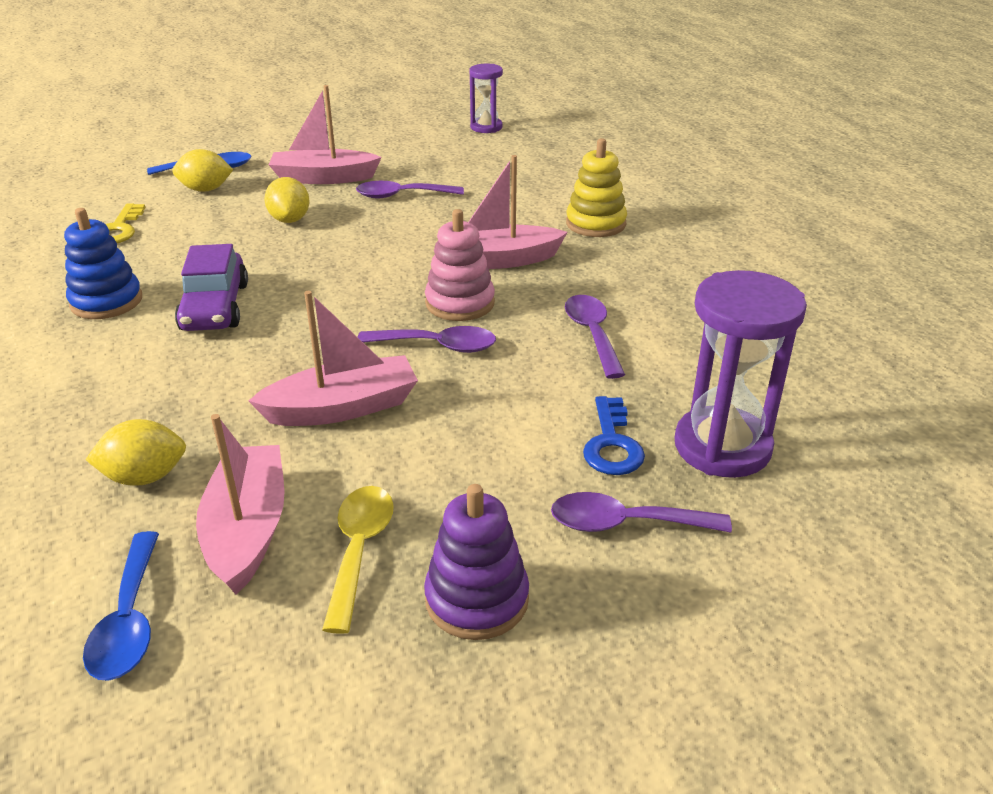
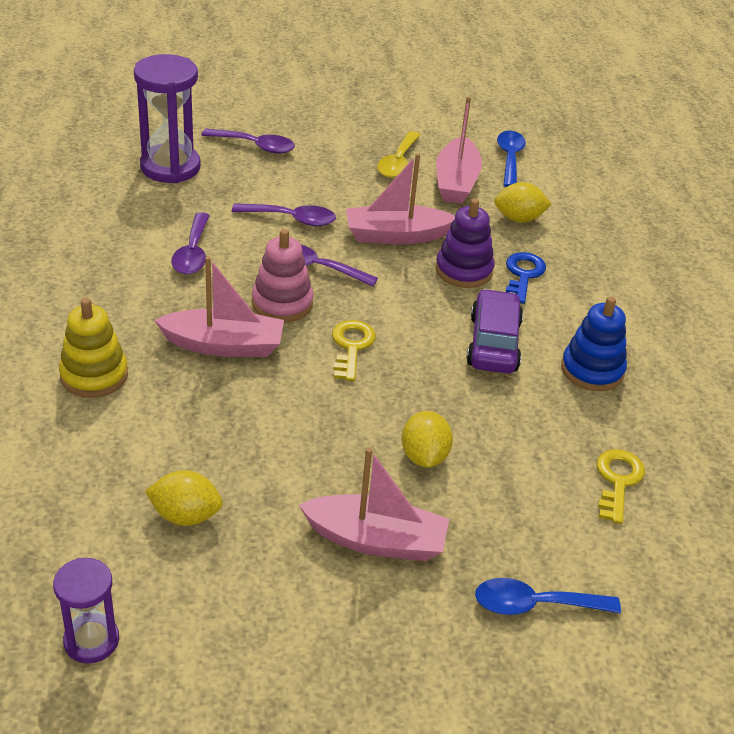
camera: 170 degrees left, 5 degrees up
(206, 189) = (531, 546): yellow lemon -> yellow lemon (185, 516)
(371, 279) = (351, 347): none -> yellow key
(402, 195) = (284, 476): purple spoon -> purple spoon (291, 219)
(477, 599) = (346, 134): purple stacking toy -> purple stacking toy (464, 270)
(612, 444) = (234, 181): blue key -> blue key (523, 275)

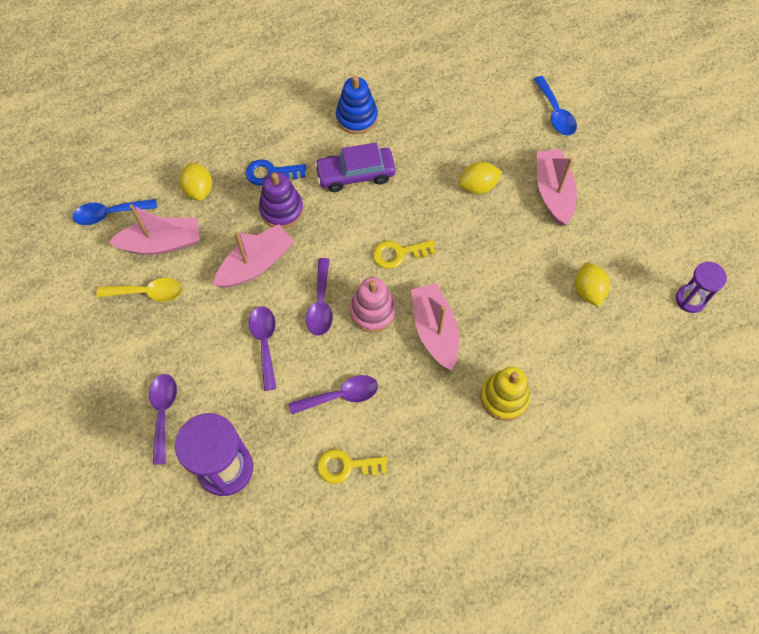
camera: 105 degrees left, 25 degrees up
(396, 235) = (256, 264): pink boat -> pink boat turned 105 degrees counterclockwise
(617, 481) = (448, 91): yellow key -> yellow key (346, 466)

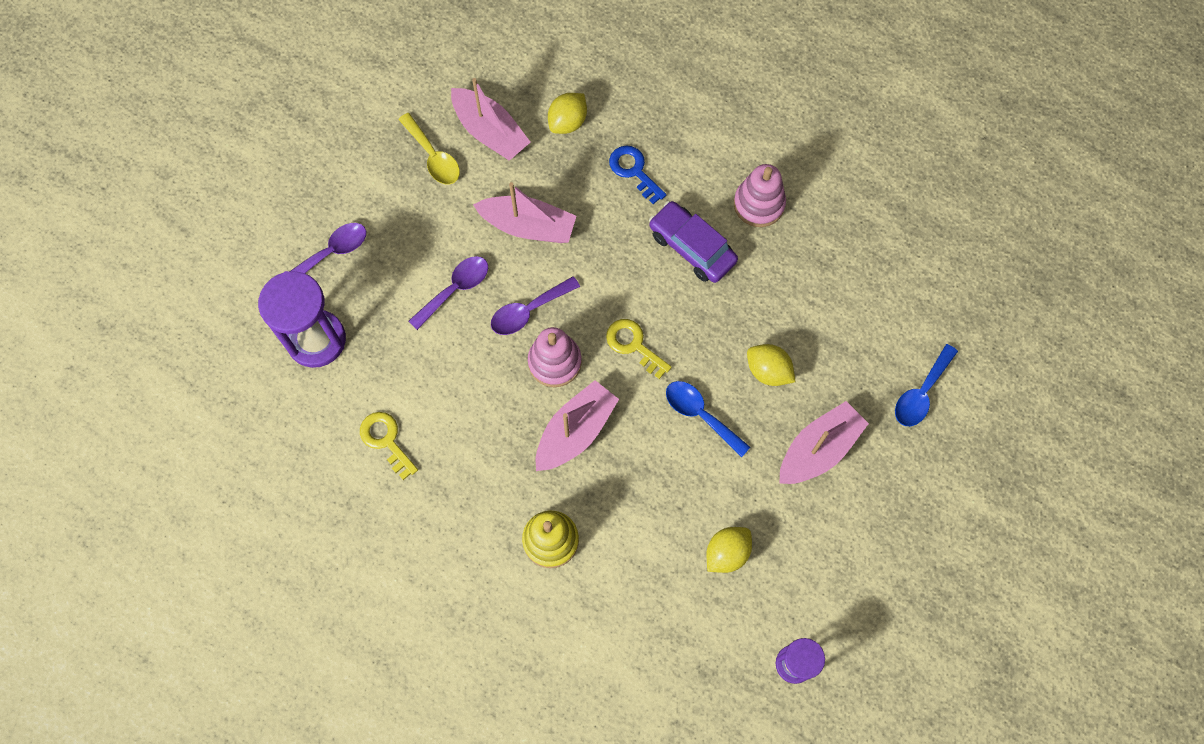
camera: 55 degrees right, 5 degrees up
(110, 214) = (487, 68): blue spoon -> blue spoon (701, 415)
(281, 209) = (601, 208): purple stacking toy -> none
(340, 396) = (449, 390): purple spoon -> none
(357, 117) = (759, 204): blue stacking toy -> pink stacking toy

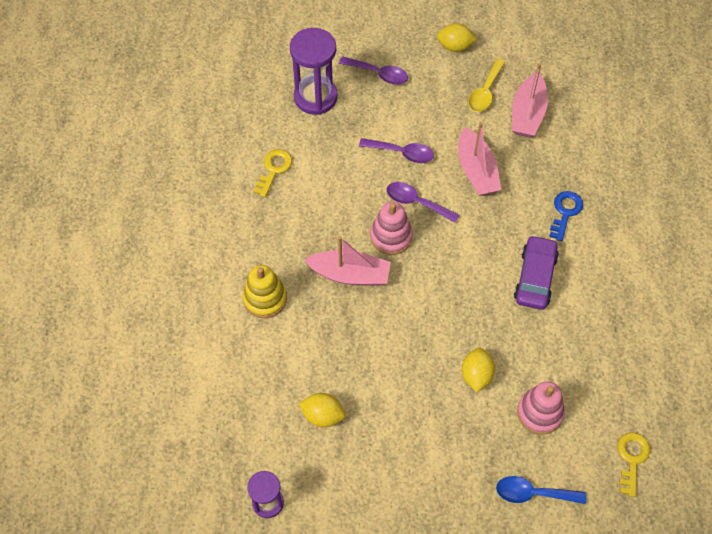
camera: 60 degrees right, 10 degrees down
(568, 122) = (570, 154): yellow lemon -> yellow lemon (455, 46)
(633, 345) = (436, 278): yellow key -> yellow key (631, 459)
(701, 415) = (413, 347): blue spoon -> none
(759, 204) = (601, 304): pink stacking toy -> pink stacking toy (540, 413)
(818, 449) = (439, 440): pink boat -> none

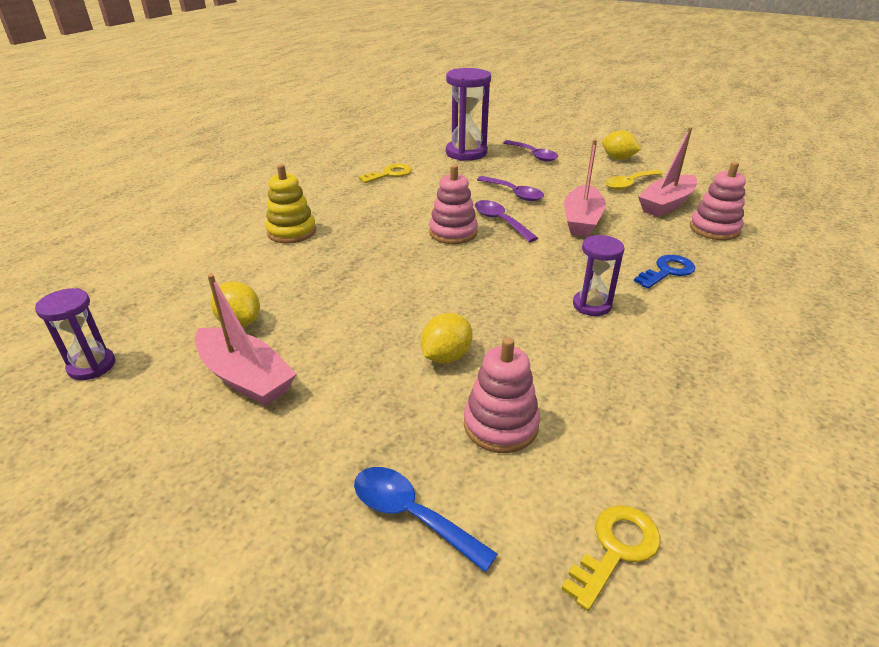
camera: 30 degrees right, 25 degrees down
(350, 274) = (386, 242): pink boat -> pink boat (245, 377)
(535, 278) = (592, 305): purple car -> purple hourglass
(575, 137) = (714, 229): none -> pink stacking toy

